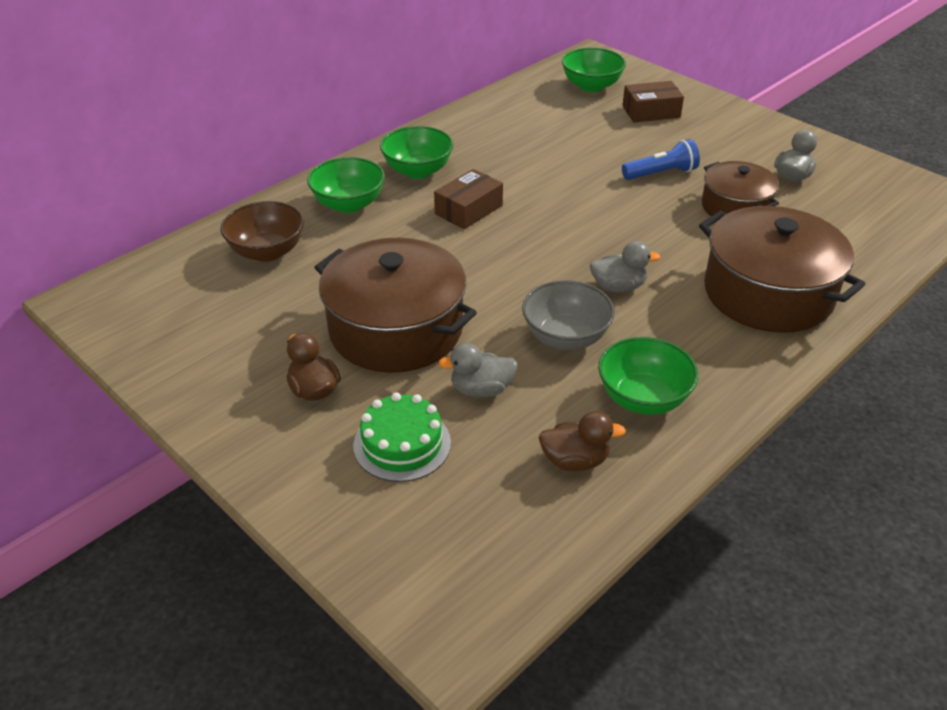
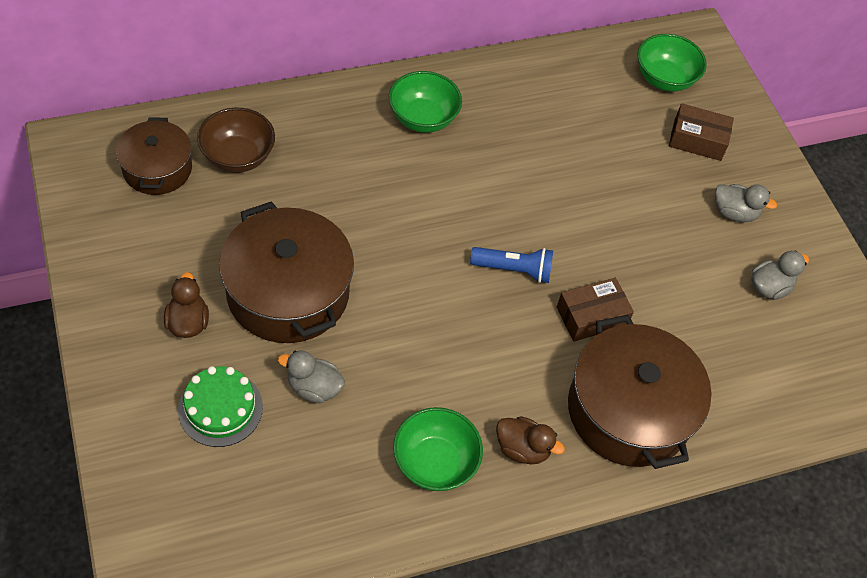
camera: 20 degrees right, 15 degrees up
(348, 204) = (337, 132): green bowl -> none
(468, 210) = (436, 187): brown box -> brown box (591, 316)
(565, 337) = (418, 369): grey bowl -> none
(575, 461) = (338, 492): brown duck -> brown duck (522, 449)
(618, 287) = (502, 338): grey duck -> grey duck (734, 213)
(661, 173) = (644, 225): blue flashlight -> blue flashlight (514, 270)
(735, 207) = (681, 298): brown pot -> brown pot (157, 169)

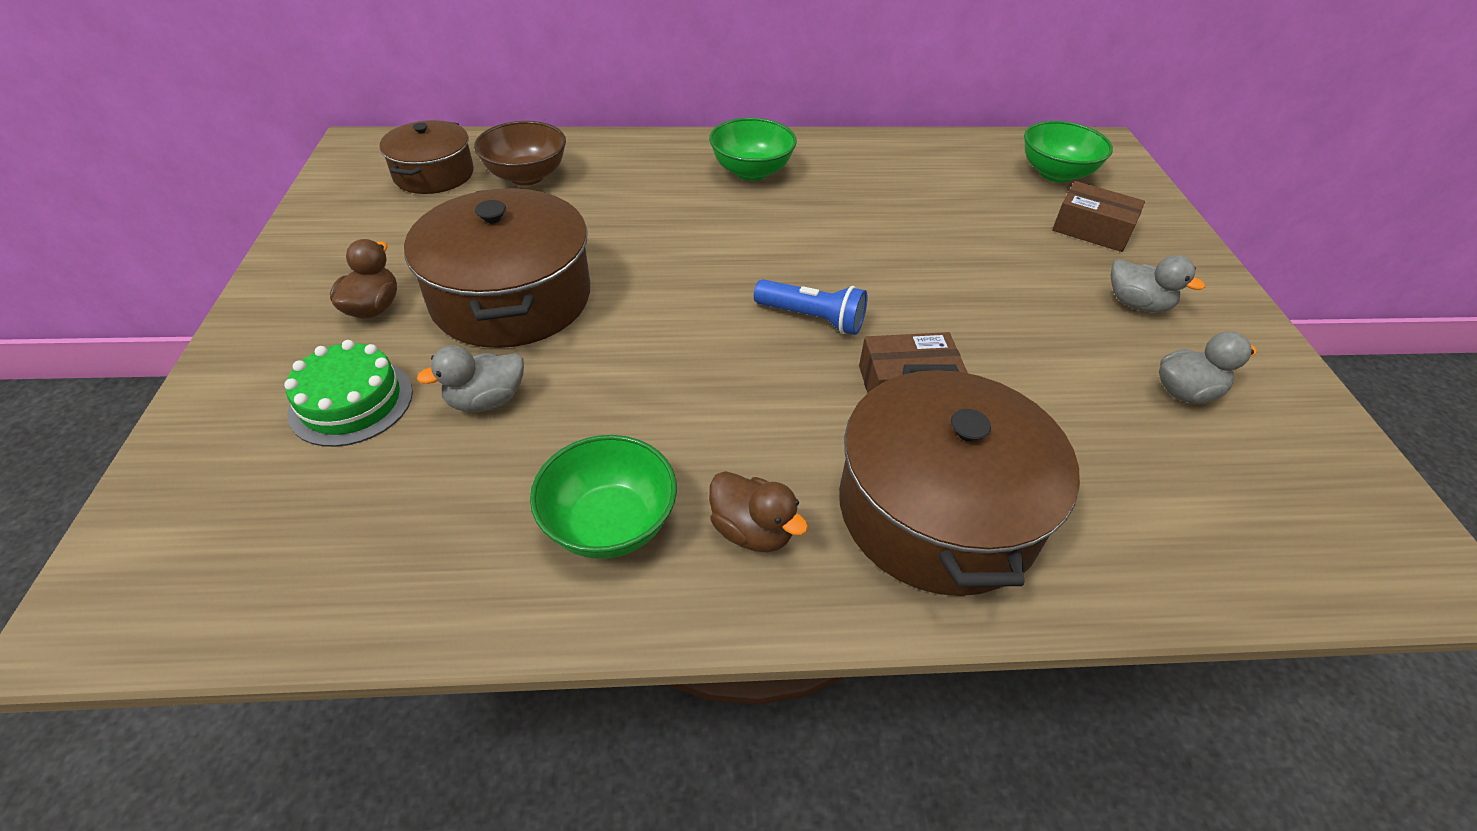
camera: 20 degrees right, 10 degrees down
(314, 388) = (486, 400): grey duck -> grey duck turned 60 degrees counterclockwise

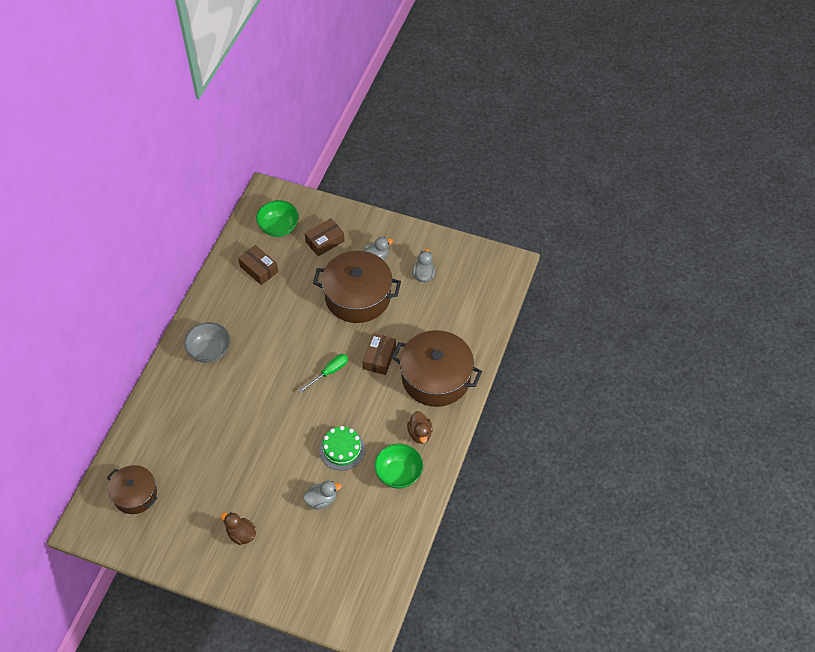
camera: 65 degrees left, 10 degrees up
(351, 402) = (300, 547): green cake -> green cake (342, 449)
(486, 400) = (321, 500): grey duck -> grey duck turned 105 degrees counterclockwise
(511, 298) = (261, 479): brown pot -> brown pot (357, 296)
(526, 176) = (160, 452): brown bowl -> none
(751, 171) = (209, 351): green bowl -> grey bowl
(752, 531) = (420, 433): brown duck -> brown duck turned 105 degrees clockwise
(812, 318) = (329, 372): blue flashlight -> green screwdriver
(953, 176) = (259, 269): none -> brown box

